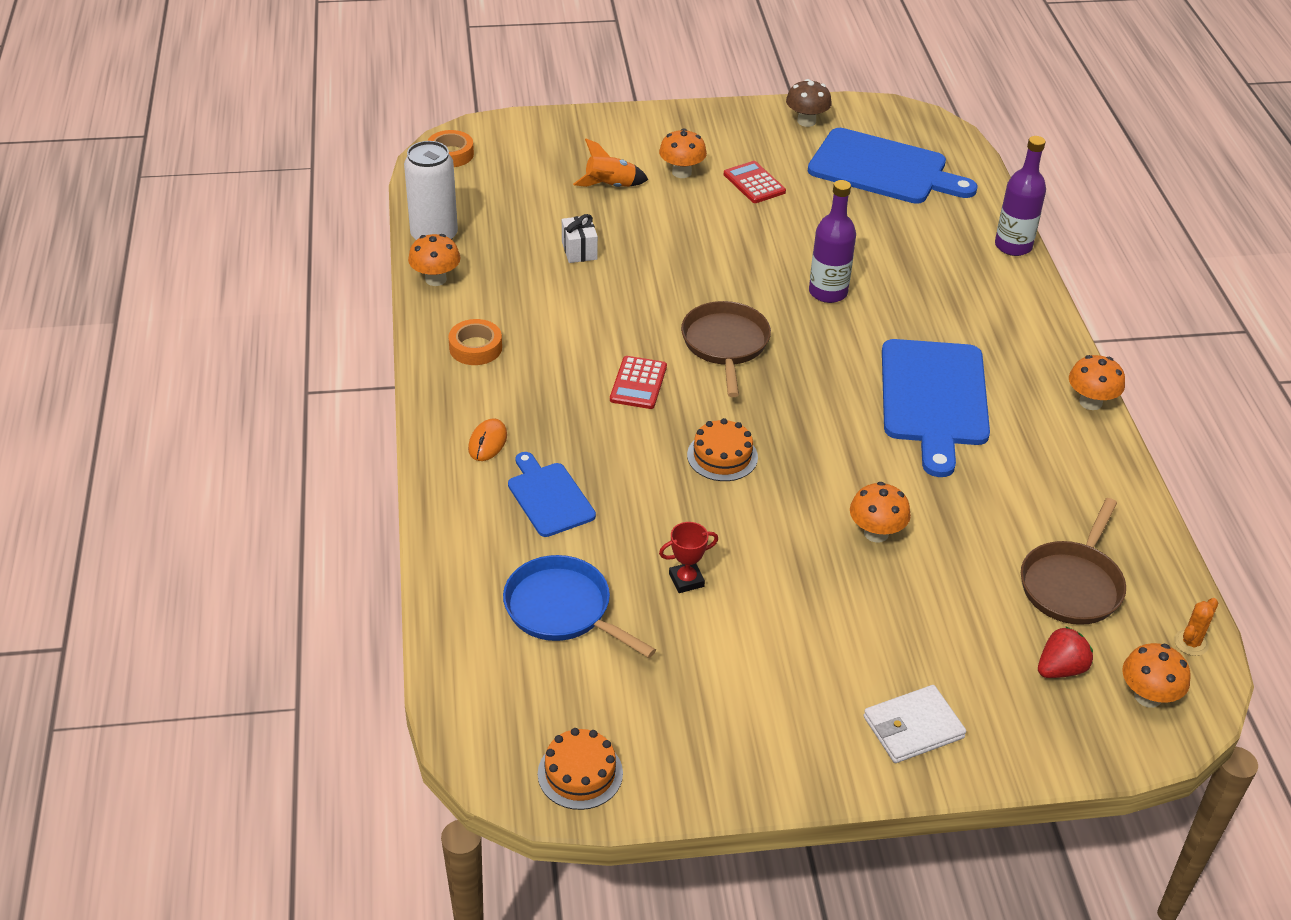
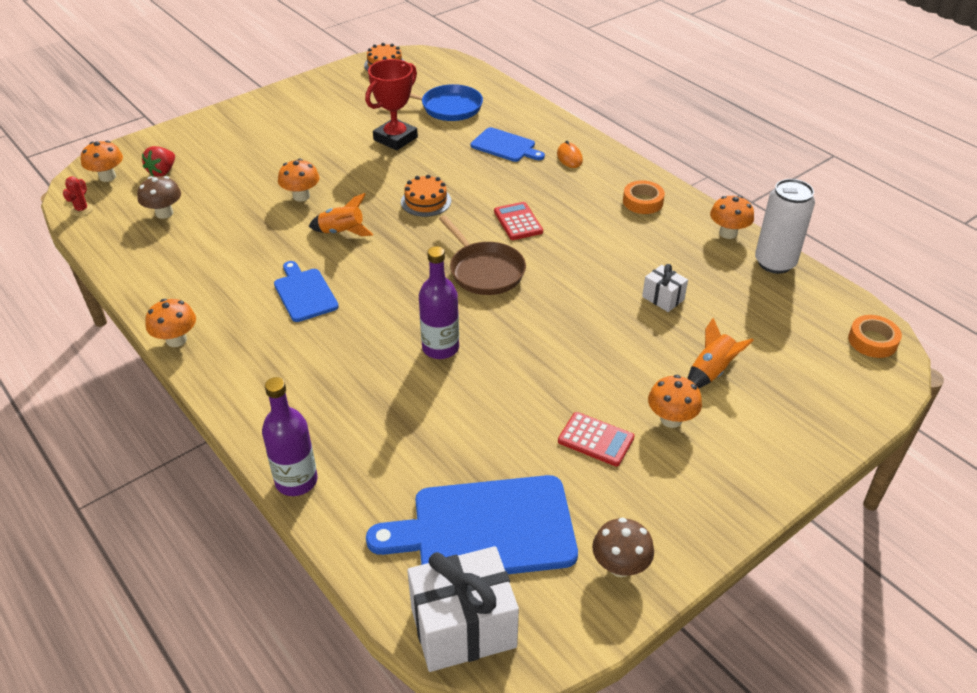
camera: 150 degrees right, 0 degrees up
(686, 580) = (395, 138): red trophy -> red trophy, size x1.88
(852, 456) = (342, 232): none -> orange rocket
(913, 727) = (237, 125): white wallet -> none
(933, 398) = (304, 293): blue cutting board -> blue cutting board, size x0.56
(934, 134) = (463, 627): none -> white gift
(1072, 584) = (164, 213): brown pan -> brown mushroom
(1191, 643) = (82, 209): orange cactus -> red cactus

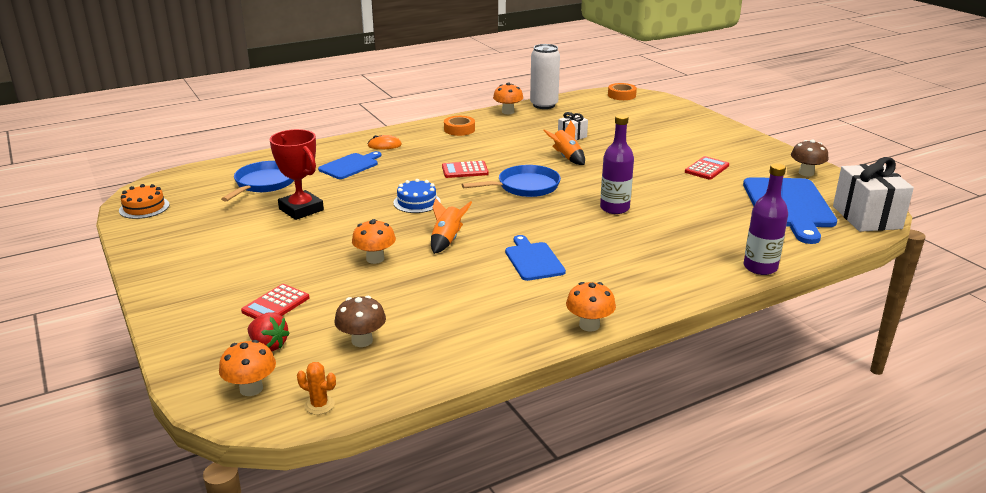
camera: 80 degrees left, 15 degrees down
(82, 209) = (319, 405): red cactus -> orange cactus
(222, 162) = (276, 305): none -> red calculator
(304, 293) = (533, 260): blue cutting board -> blue cutting board turned 90 degrees clockwise
(426, 201) = (417, 202): orange cake -> blue cake
(484, 271) = (525, 187): brown pan -> blue pan
(671, 419) = (687, 148): orange mushroom -> none
(711, 371) = (645, 133): orange rocket -> orange rocket (566, 158)

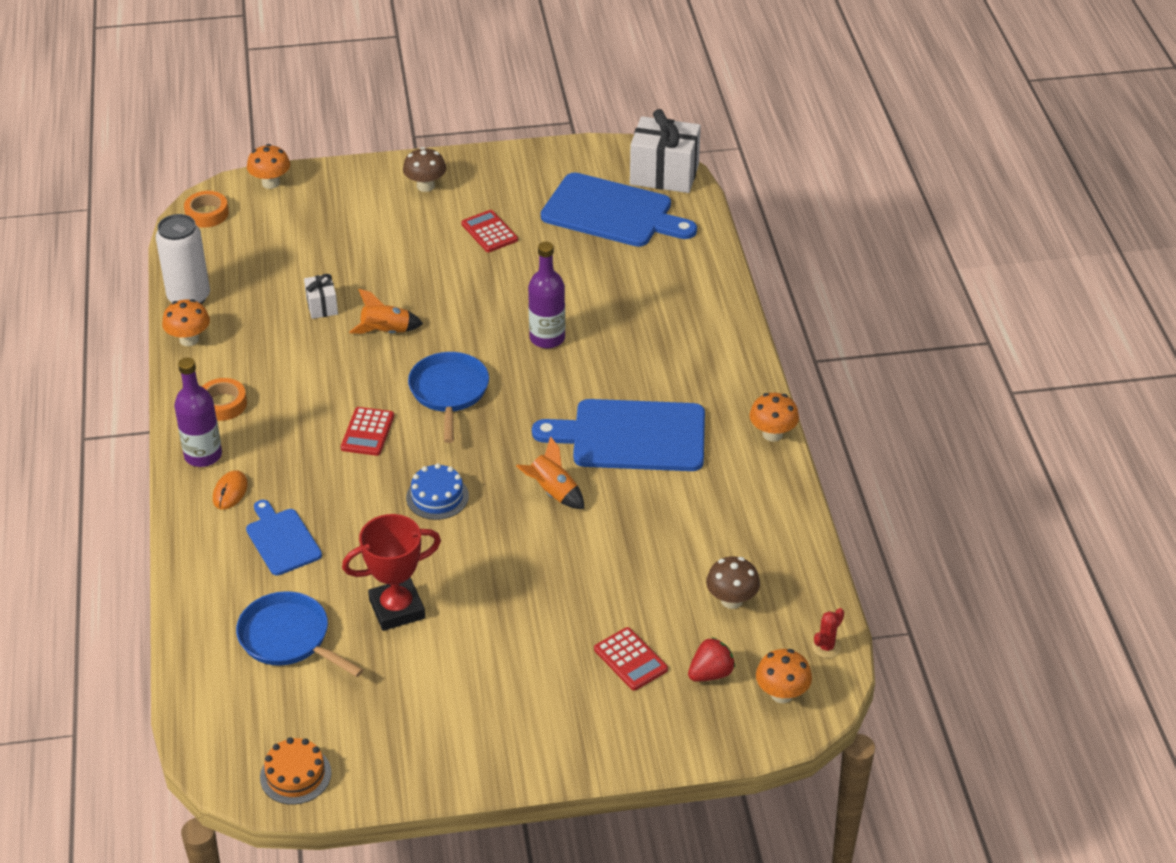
camera: 70 degrees left, 15 degrees up
(319, 405) = (826, 647): orange cactus -> red cactus
(375, 259) = (566, 561): orange mushroom -> orange mushroom (270, 183)
(533, 260) = (632, 436): blue cutting board -> blue cutting board, size x1.79
(760, 267) = (723, 286): purple bottle -> purple bottle (203, 455)
(806, 173) = (544, 166): brown mushroom -> brown mushroom (425, 186)

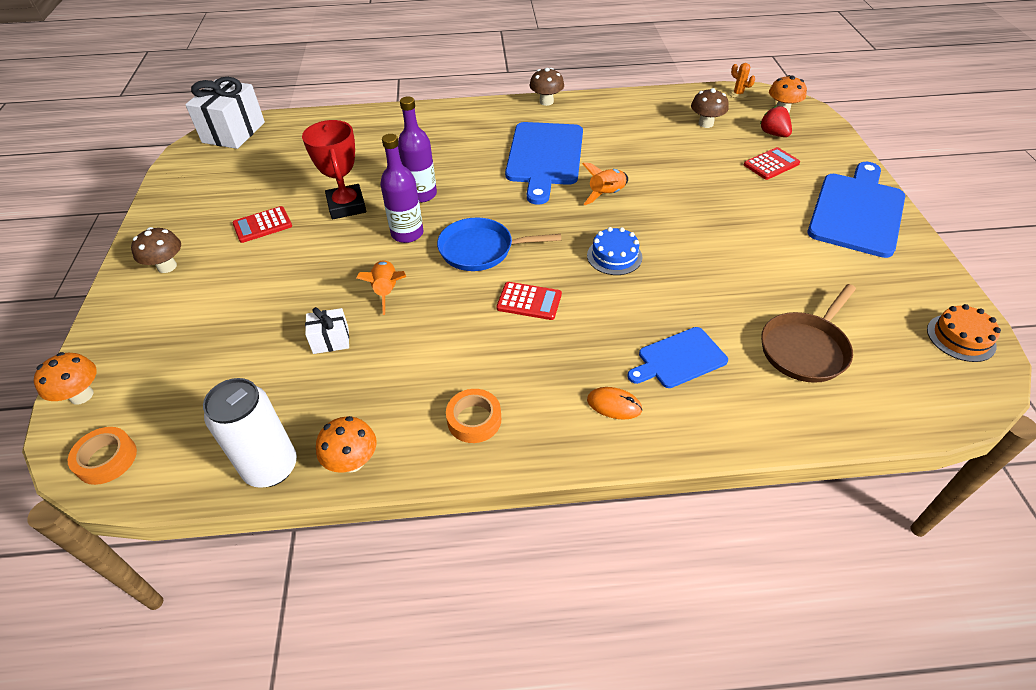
camera: 85 degrees left, 5 degrees up
(203, 455) = (557, 433): purple bottle -> purple bottle (407, 234)
(288, 638) = (805, 348): blue pan -> brown pan
(397, 609) = (751, 279): red trophy -> red trophy (346, 206)
(612, 212) = (270, 158): blue cutting board -> blue cutting board (857, 211)
(772, 434) = (546, 101): orange mushroom -> brown mushroom
(826, 647) = (738, 94): red cactus -> orange cactus

